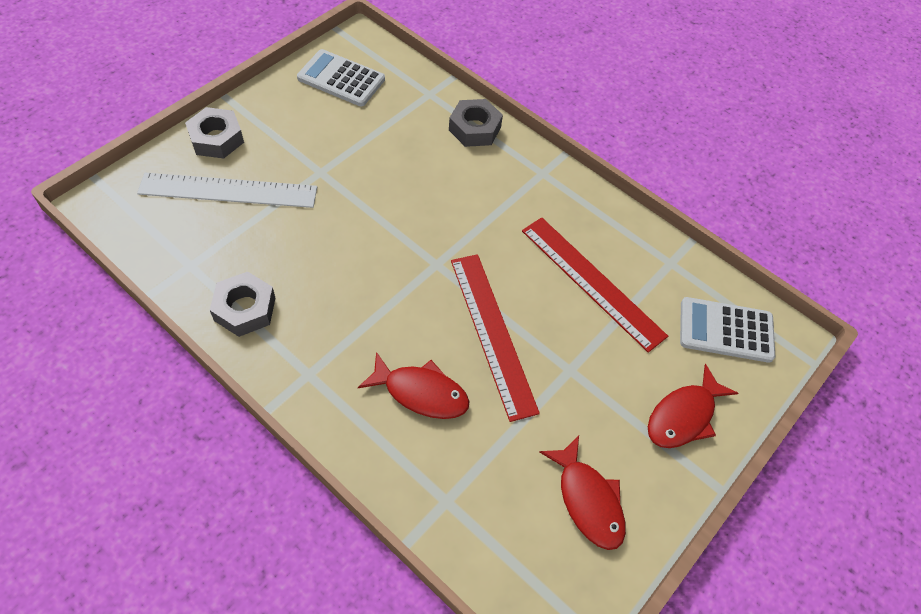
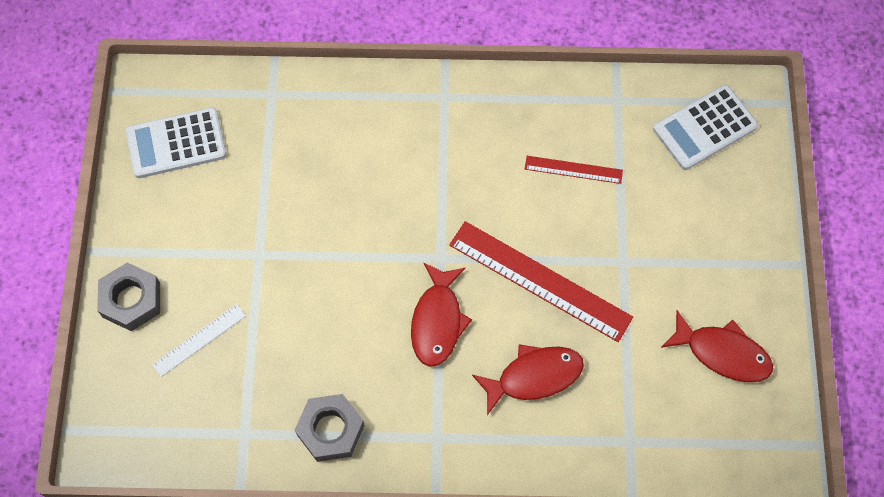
camera: 35 degrees left, 10 degrees up
(228, 190) = (199, 340): white ruler -> white ruler, size x0.52
(474, 128) = (346, 98): grey nut -> none
(592, 282) = (573, 169): red ruler -> red ruler, size x0.52
(683, 416) = (732, 228): red fish -> red fish (437, 321)

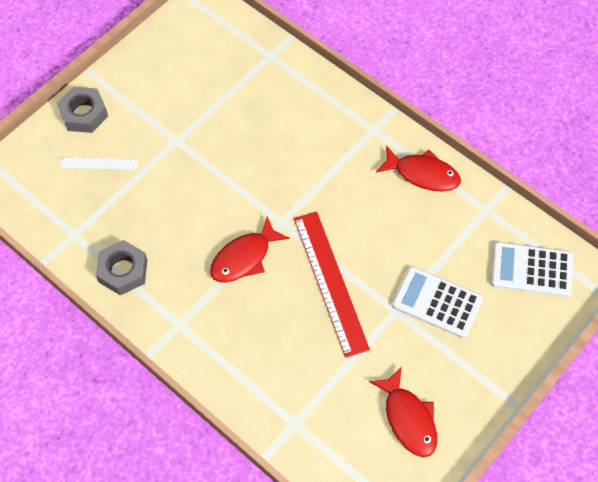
camera: 40 degrees right, 5 degrees down
(176, 143) = (189, 45): white calculator -> white calculator (437, 302)
(534, 376) = (272, 336): red fish -> red fish (423, 174)
(573, 169) = (416, 231): red ruler -> none

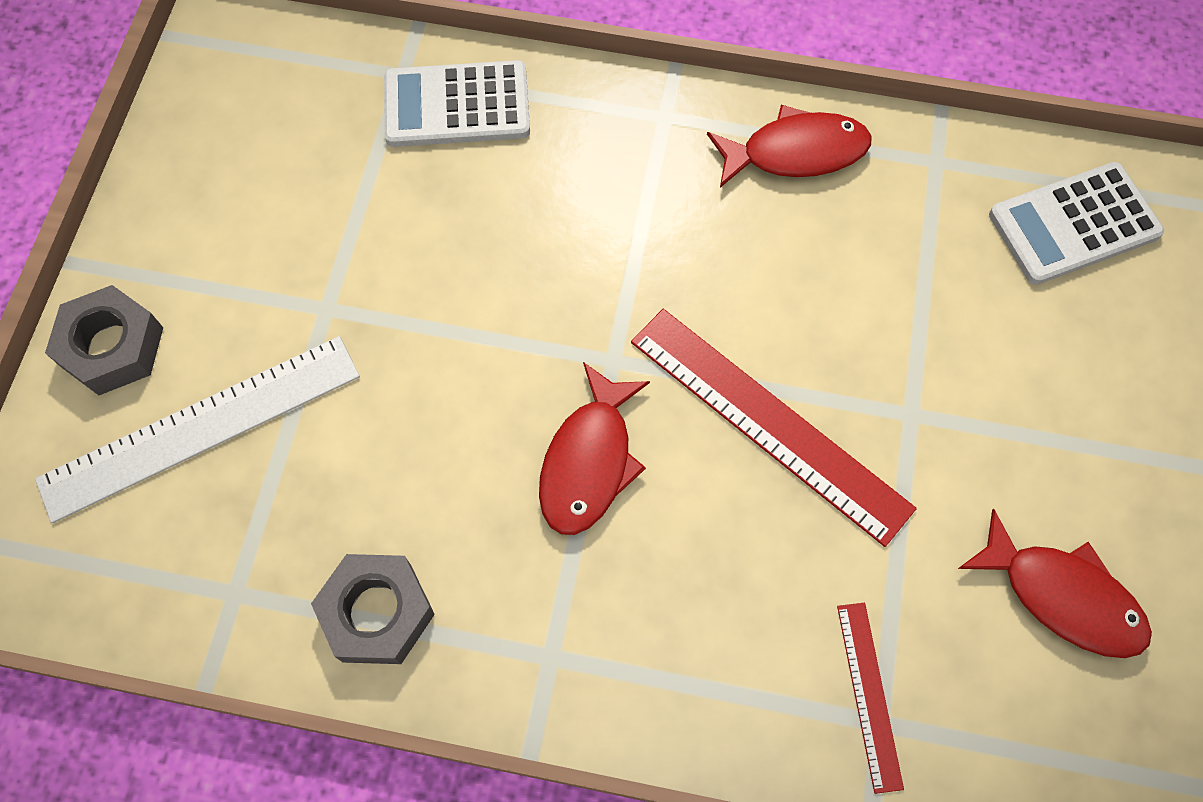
camera: 30 degrees left, 5 degrees up
(99, 163) = (201, 427): white ruler -> white ruler, size x1.94
(297, 410) = (869, 695): none -> red ruler
(437, 302) = (967, 361): white calculator -> white calculator (457, 105)

